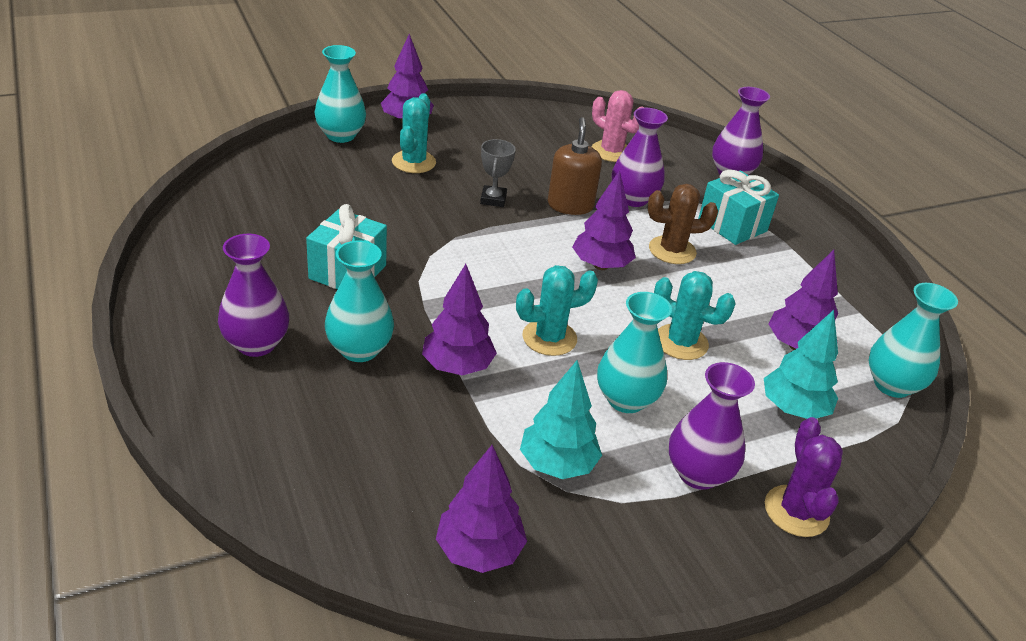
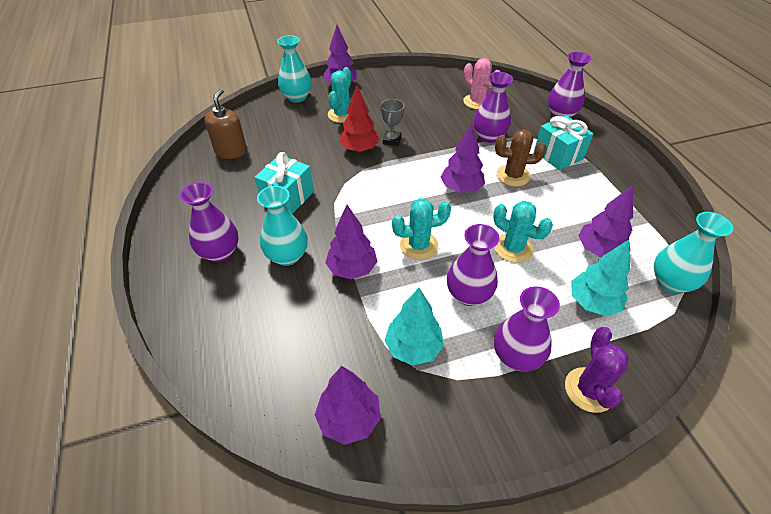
camera: 10 degrees right, 10 degrees up
(447, 210) = (359, 149): none -> red tree
(570, 205) = (444, 143): brown soap dispenser -> brown soap dispenser (231, 151)
(626, 399) = (468, 295): turquoise vase -> purple vase

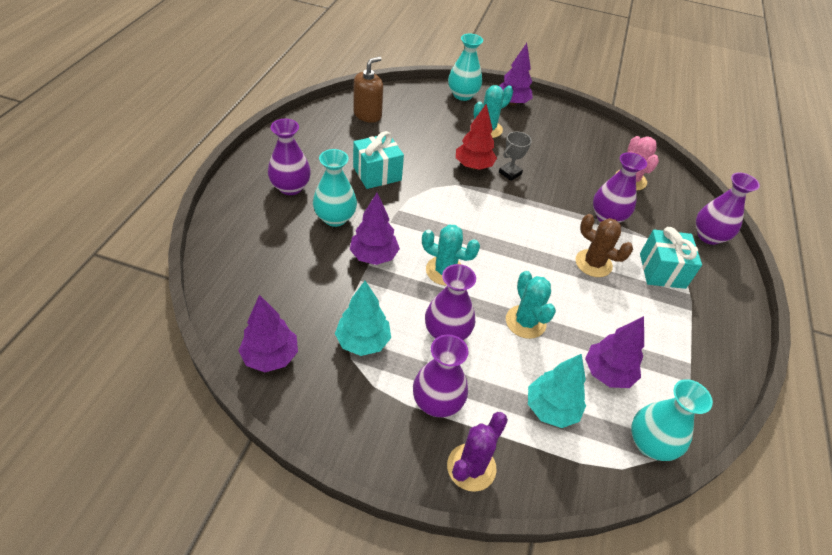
camera: 30 degrees right, 0 degrees up
(461, 188) = (530, 247): purple tree -> none

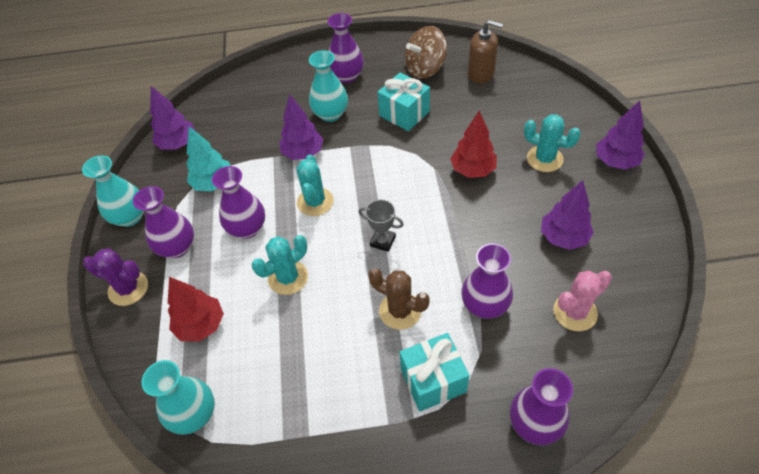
camera: 75 degrees right, 5 degrees up
(330, 138) = (425, 68): none -> brown spinning top
(462, 95) = (584, 120): turquoise vase -> turquoise vase (130, 217)
(510, 173) = (487, 200): grey trophy -> grey trophy (383, 241)
(551, 409) = (201, 325): turquoise tree -> red tree
(593, 263) = (400, 311): brown cactus -> brown cactus turned 75 degrees counterclockwise
(607, 373) = (259, 359): purple tree -> purple tree (563, 237)

